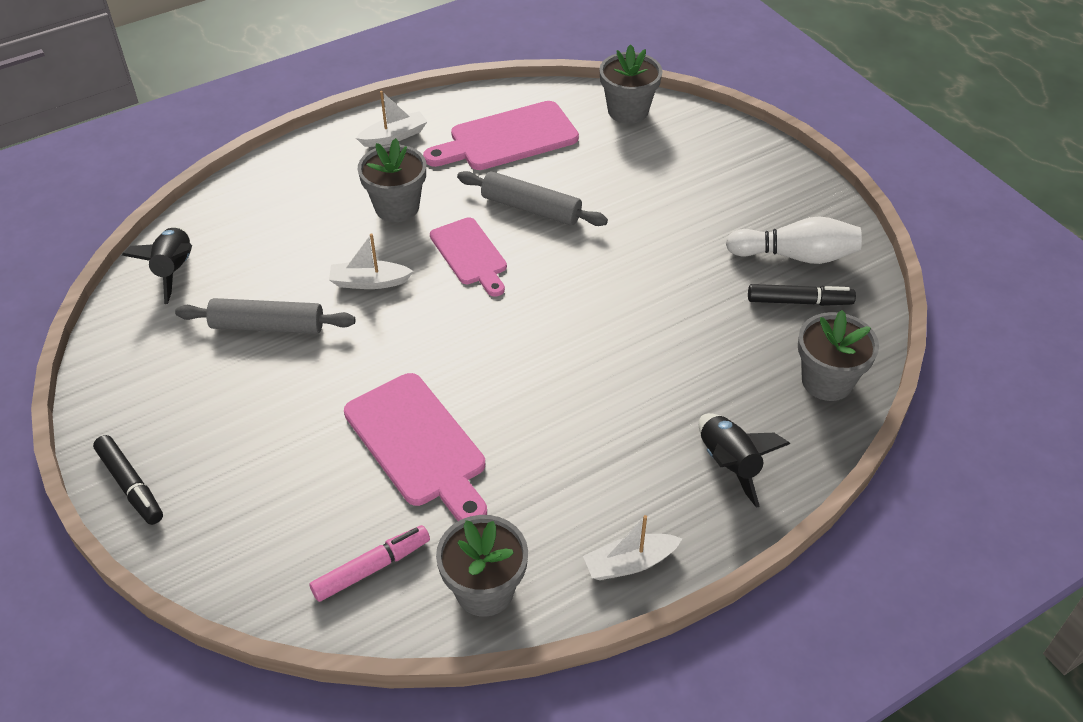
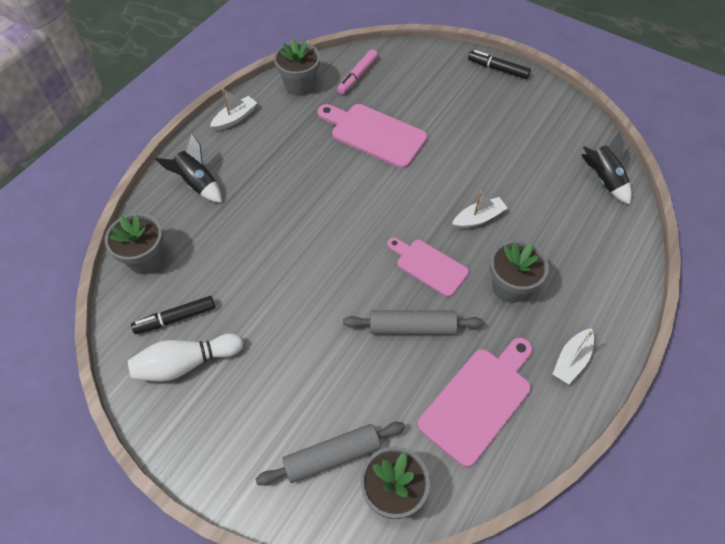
camera: 155 degrees right, 10 degrees up
(267, 326) = (512, 166): grey rolling pin -> grey rolling pin (332, 456)

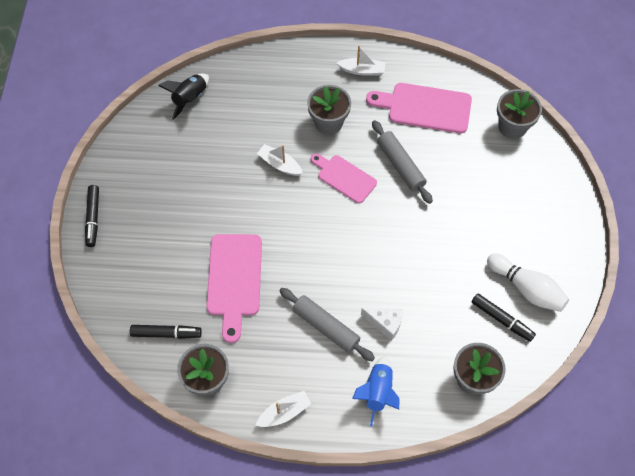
camera: 120 degrees left, 5 degrees up
(197, 184) = (377, 392): black rocket -> blue rocket
(235, 118) = (284, 412): white boat -> white boat turned 135 degrees clockwise
(250, 220) = (385, 323): none -> white cheese
(332, 456) = (516, 167): grey rolling pin -> grey rolling pin (326, 327)
(357, 76) = (166, 333): pink marker -> black marker
(429, 266) = (344, 177): pink cutting board -> pink cutting board turned 120 degrees clockwise

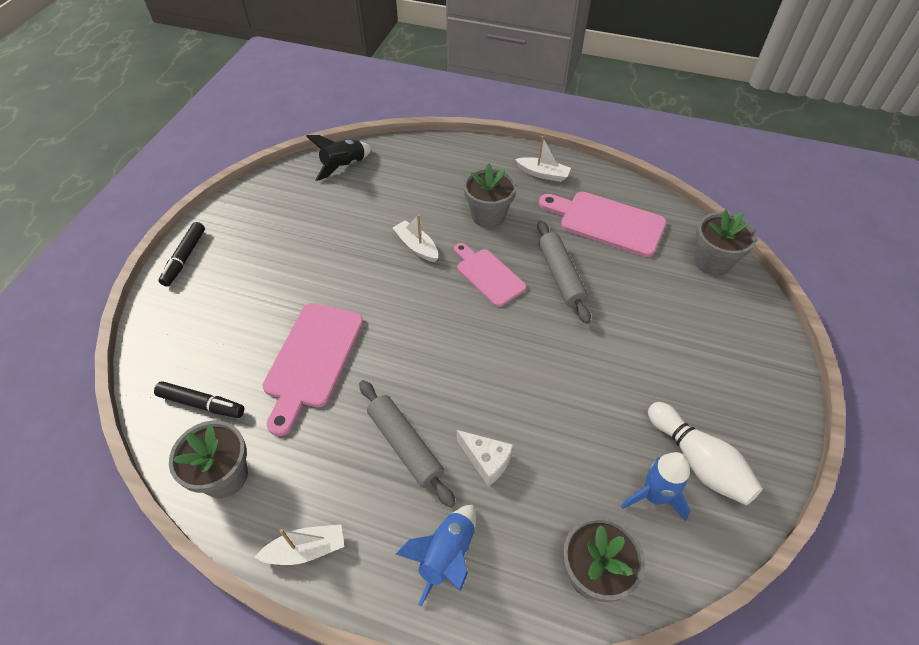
camera: 15 degrees right, 10 degrees down
(501, 319) = (654, 496): black marker -> blue rocket

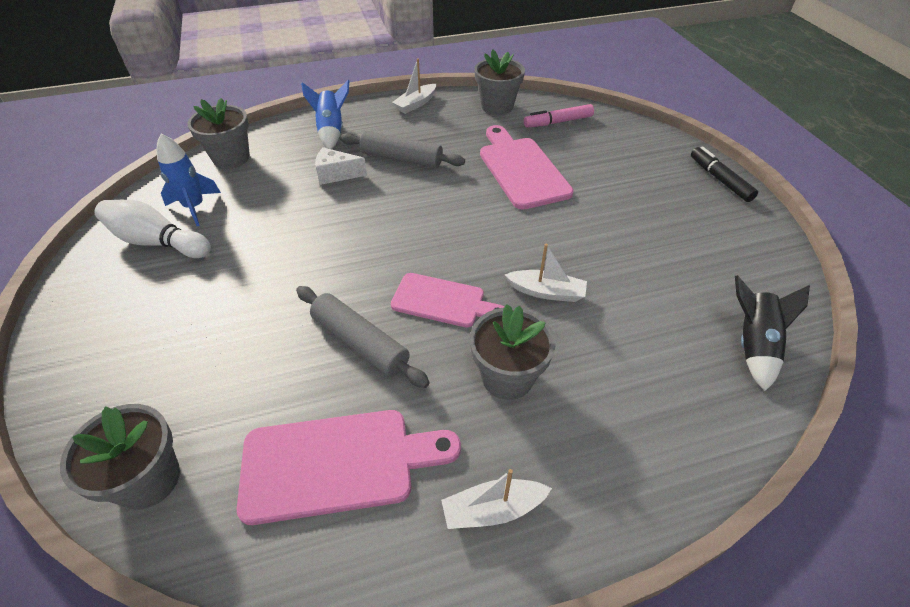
camera: 145 degrees right, 5 degrees down
(202, 404) = (558, 122): black marker -> pink marker

